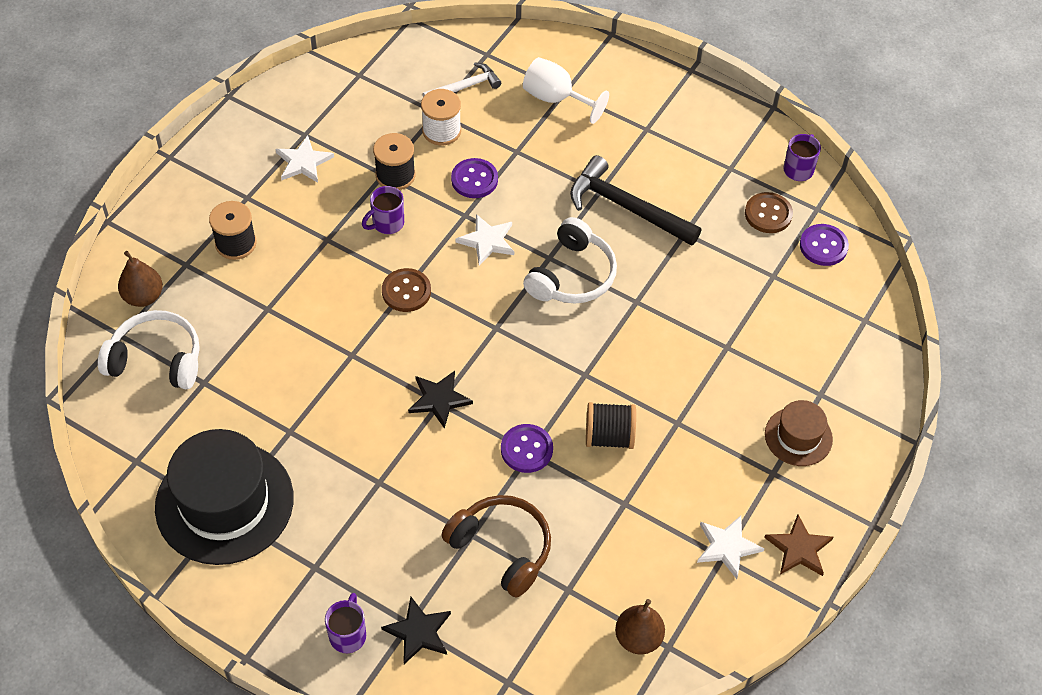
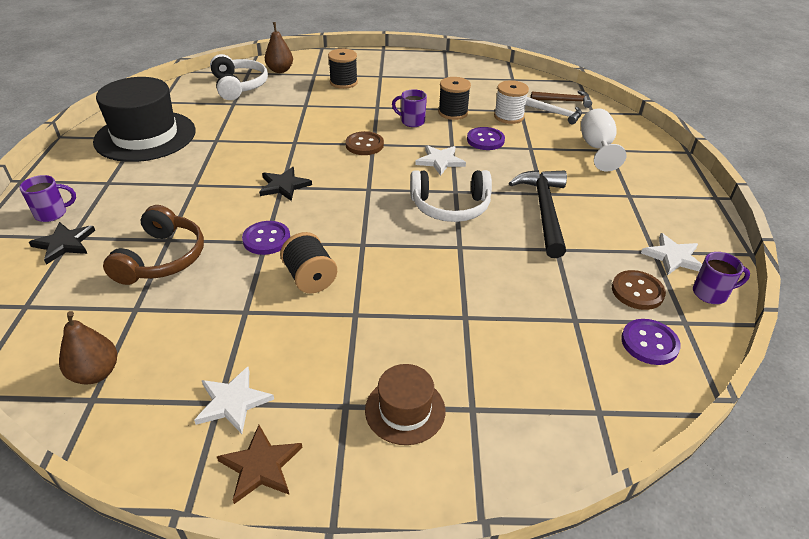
camera: 60 degrees right, 15 degrees down
(303, 162) = (426, 83): white star -> white star (672, 257)
(445, 62) = (564, 101): none -> brown hammer

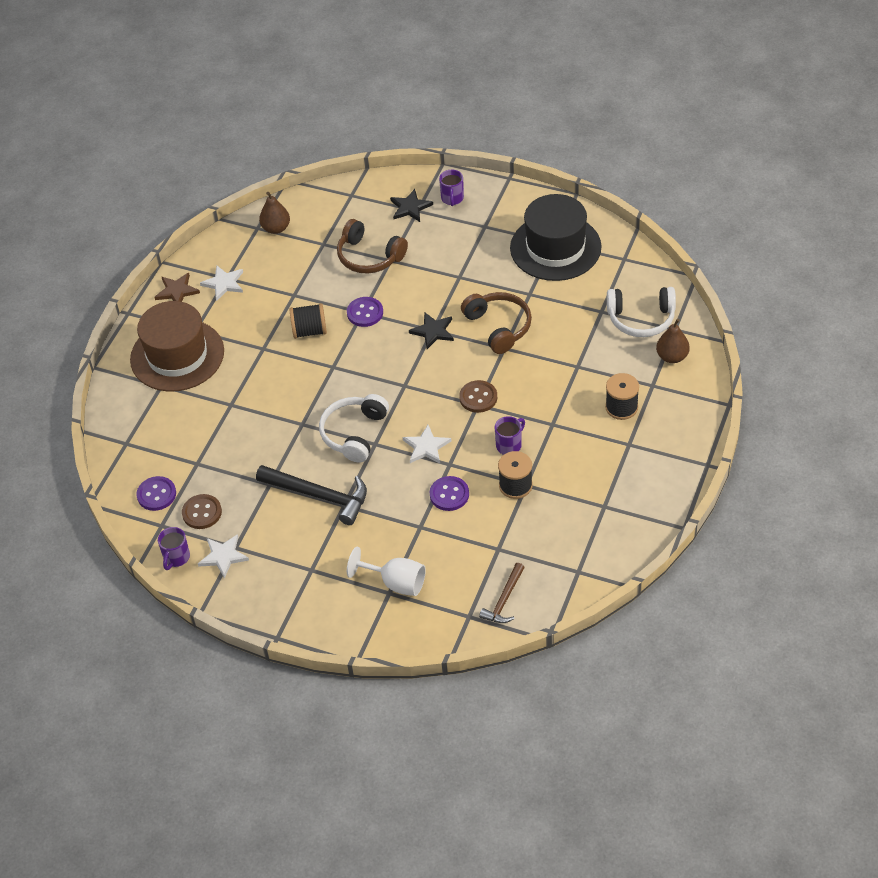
camera: 115 degrees right, 10 degrees up
(267, 149) = (498, 327): none -> brown headphones
(405, 410) = (177, 355): brown hat -> brown hat, size x1.96
(508, 116) = (488, 532): white spool -> none
(555, 113) = (479, 578): white hammer -> none

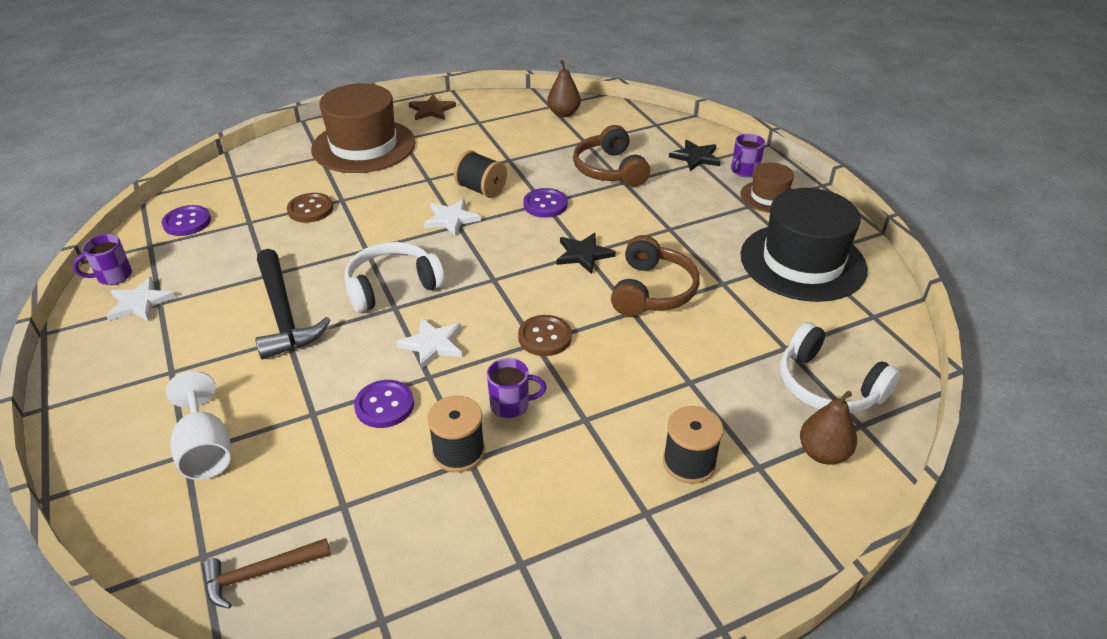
camera: 40 degrees right, 10 degrees down
(202, 512) = (188, 258): brown button -> brown button (310, 209)
(224, 283) = (470, 124): white star -> white star (451, 219)
(488, 210) = (769, 196): none -> brown hat

